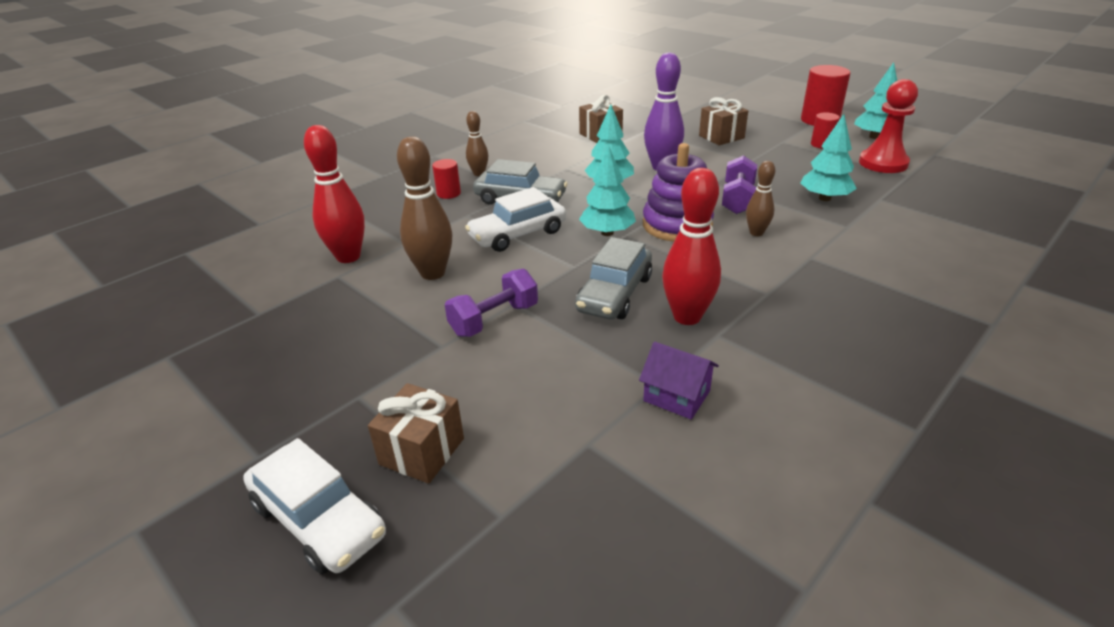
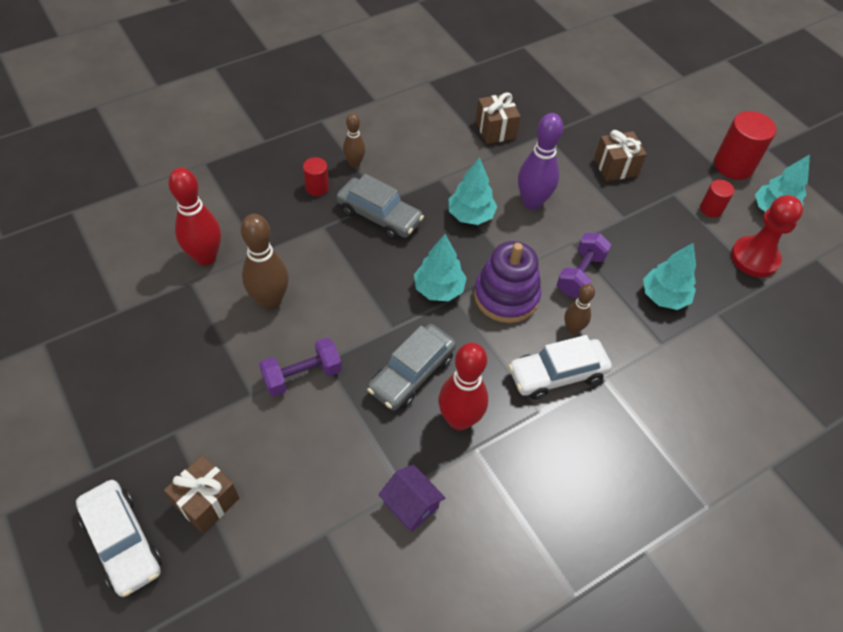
camera: 10 degrees right, 20 degrees up
(518, 234) = (359, 268): white car -> white car (557, 374)

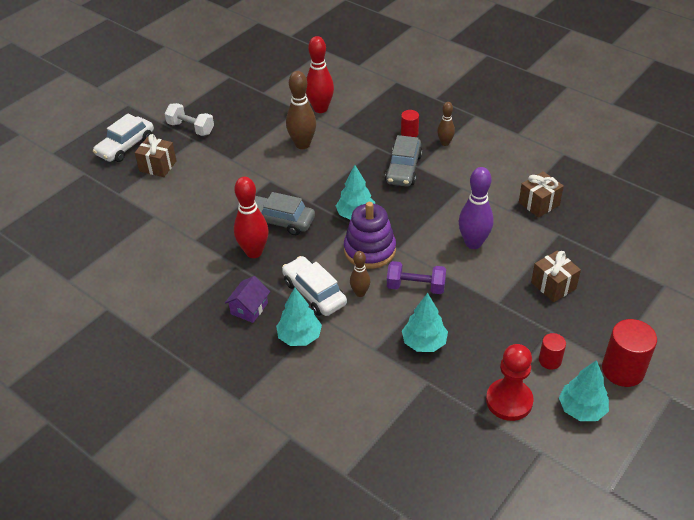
camera: 75 degrees right, 10 degrees down
(140, 430) = (191, 128): none -> white dumbbell
(302, 375) = (254, 175): purple dumbbell -> none
(411, 505) = (185, 246): purple house -> purple house (249, 308)
(470, 215) = (435, 213): turquoise tree -> turquoise tree (299, 337)

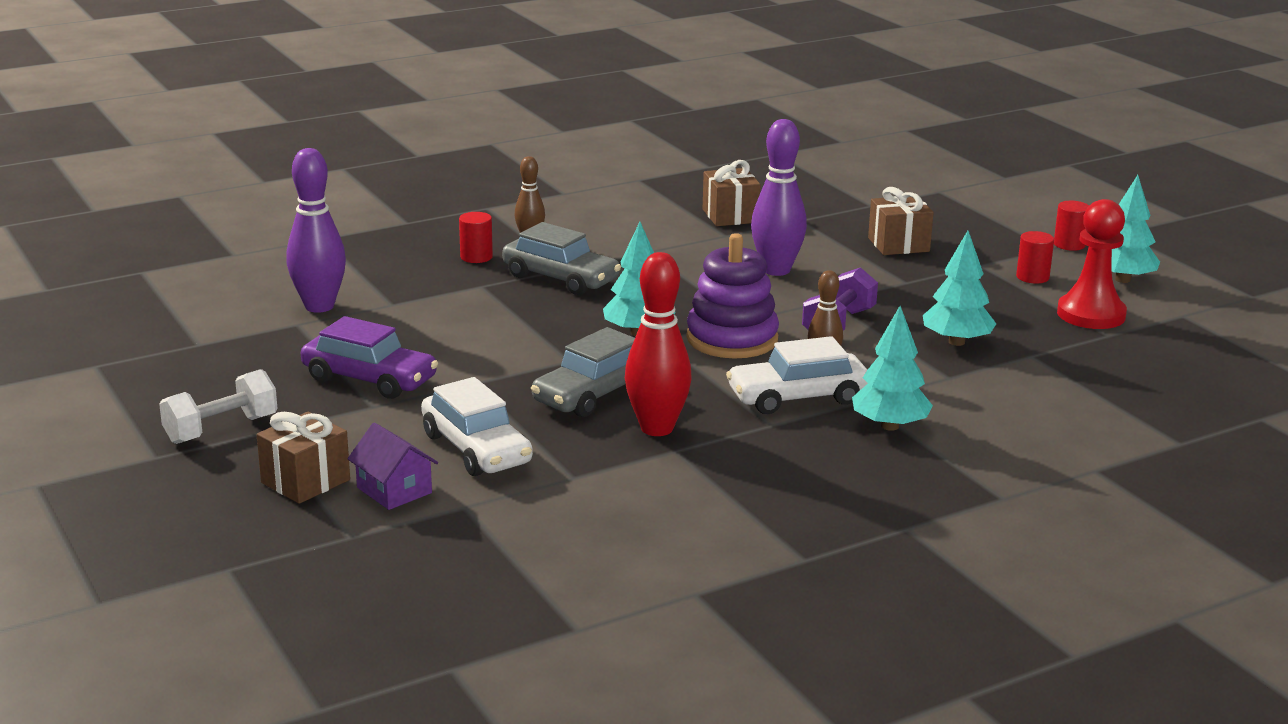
camera: 70 degrees left, 20 degrees down
(125, 146) = (191, 508): white car -> white car (476, 449)
(249, 308) = (796, 455): purple house -> purple house (394, 490)
(256, 149) = (369, 379): none -> purple car
(302, 144) = (404, 339): brown bowling pin -> none
(320, 109) = (319, 306): red bowling pin -> purple bowling pin
(623, 370) = (1069, 245): red cylinder -> red cylinder, size x0.55

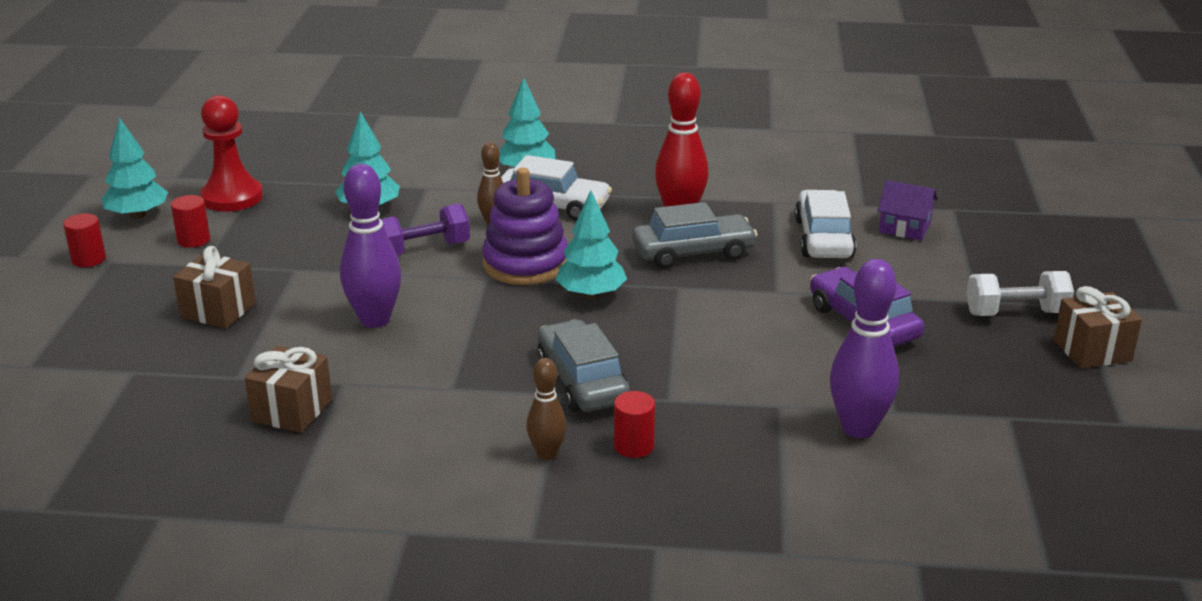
camera: 145 degrees left, 5 degrees up
(305, 481) = (965, 252): brown gift -> brown gift (1092, 350)
(394, 490) = (904, 228): purple house -> purple house turned 60 degrees counterclockwise

